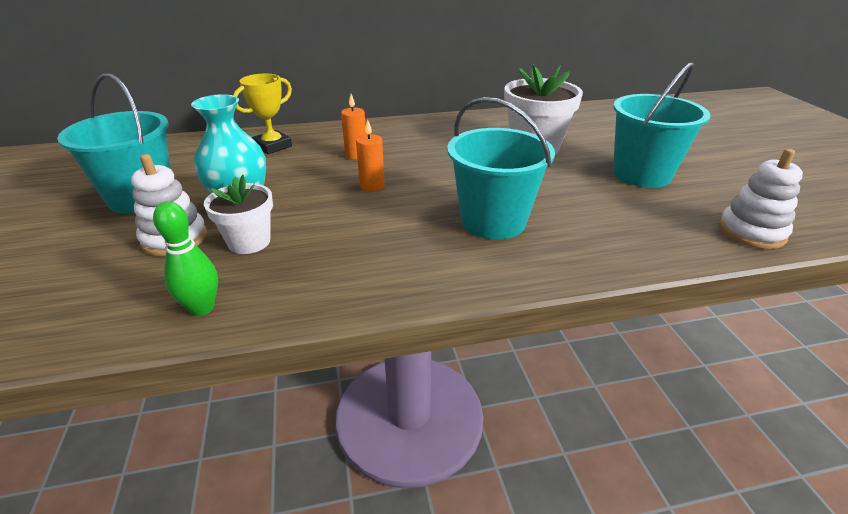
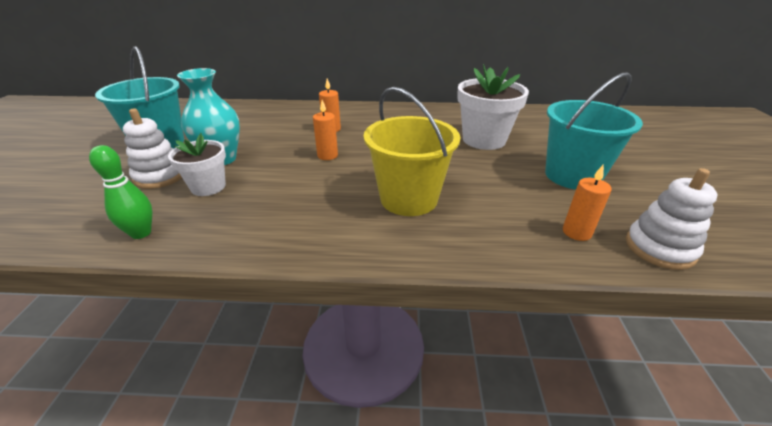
camera: 15 degrees right, 0 degrees up
(273, 146) = (274, 115): yellow trophy -> none
(493, 221) = (408, 199): turquoise bucket -> yellow bucket
(674, 229) = (576, 232): none -> orange candle

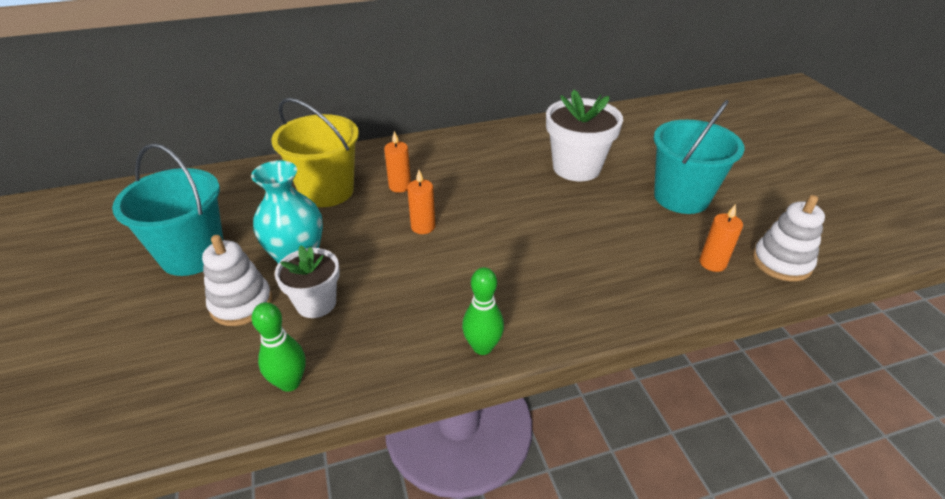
camera: 20 degrees left, 5 degrees up
(306, 246) = (482, 347): none -> green bowling pin
(408, 199) = (546, 263): yellow bucket -> yellow bucket (327, 191)

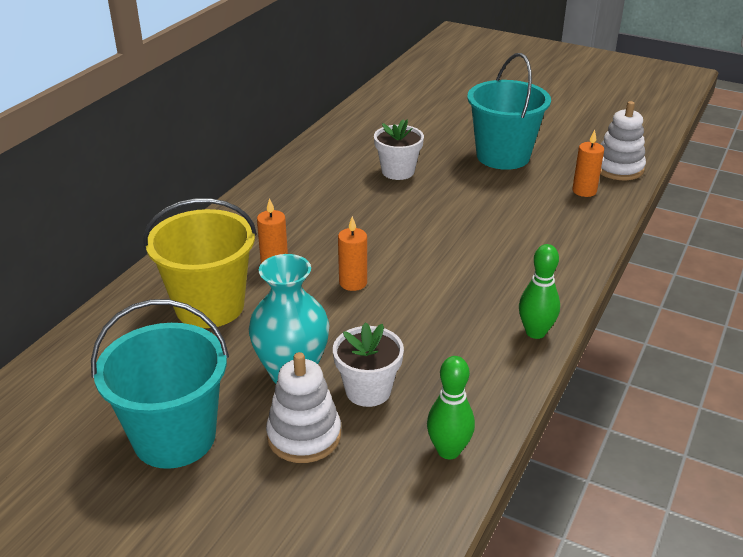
camera: 45 degrees left, 5 degrees down
(576, 168) = (398, 171): white flower pot -> white flower pot, size x0.63

